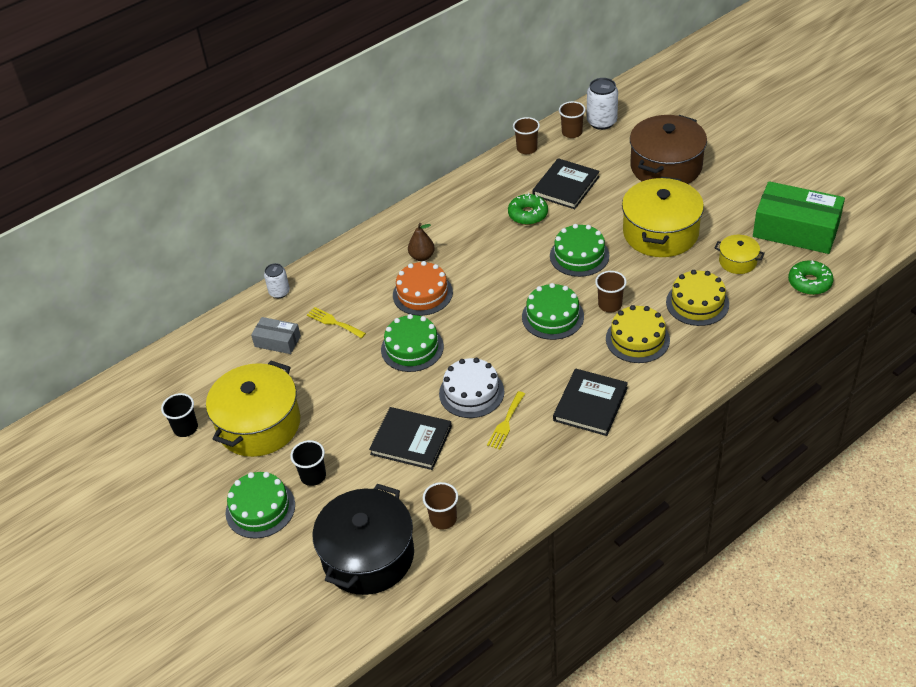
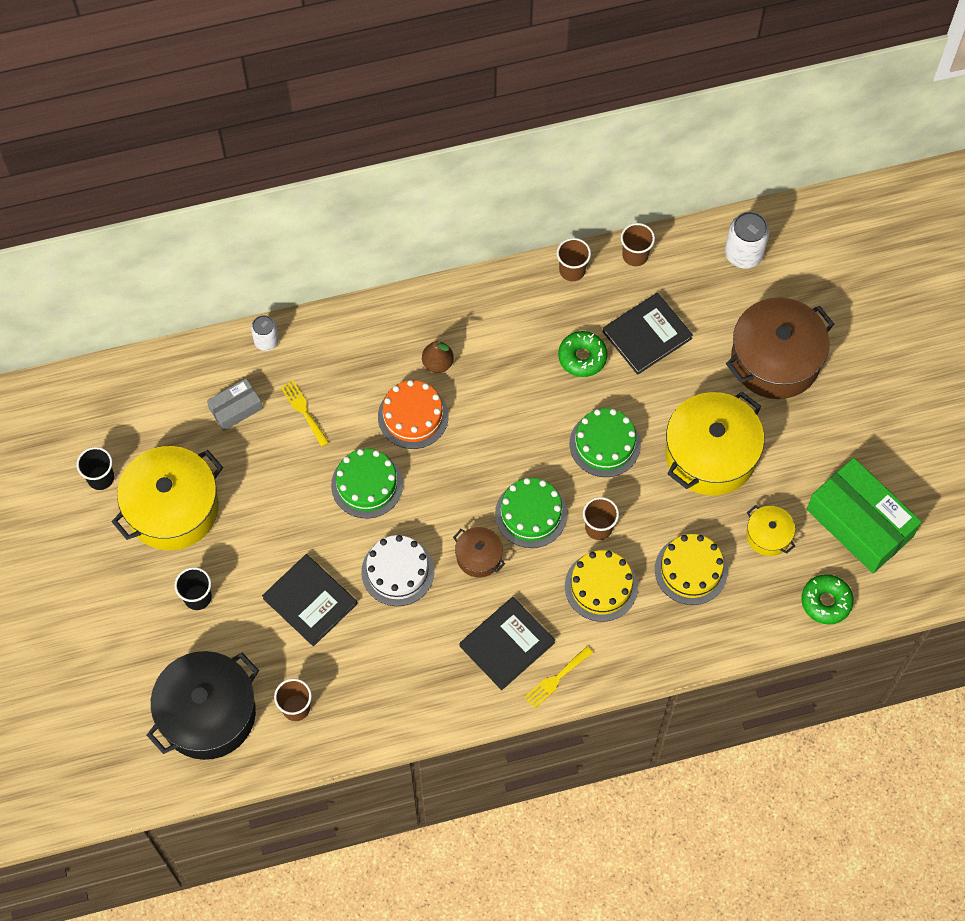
camera: 20 degrees right, 20 degrees up
(260, 509) = (132, 611): green cake -> none
(277, 341) = (236, 409): grey box -> grey box turned 75 degrees counterclockwise
(506, 423) = (412, 625): yellow fork -> yellow fork (556, 679)
(530, 358) = (479, 557): none -> brown pot
(572, 133) = (700, 254): brown cup -> brown cup (572, 270)

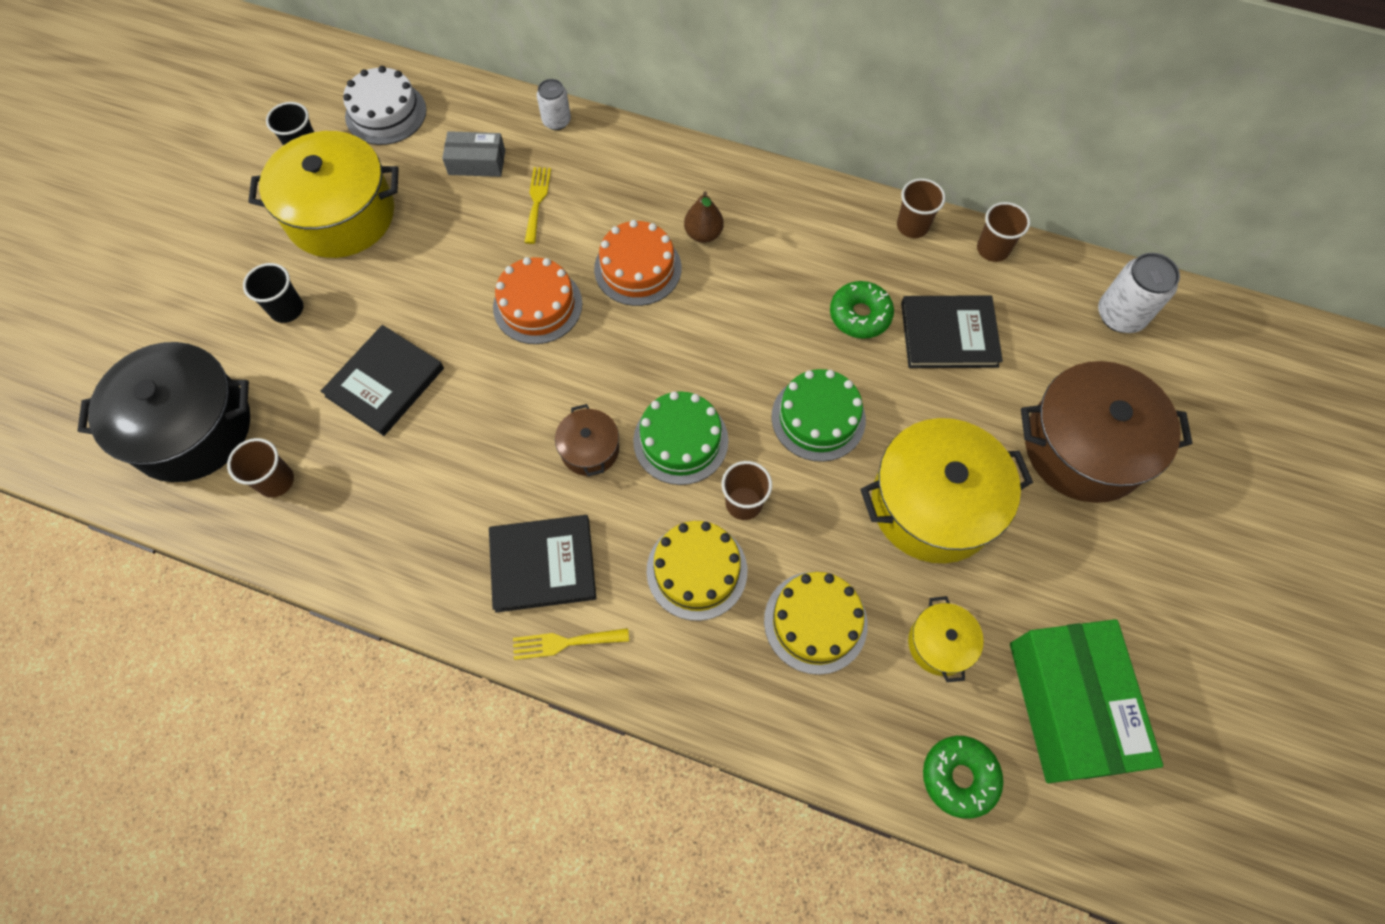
camera: 35 degrees right, 0 degrees up
(310, 601) = (385, 382): black book -> black book turned 45 degrees clockwise
(367, 485) = (537, 305): green cake -> orange cake
(397, 571) = (495, 410): white cake -> white cake (386, 113)

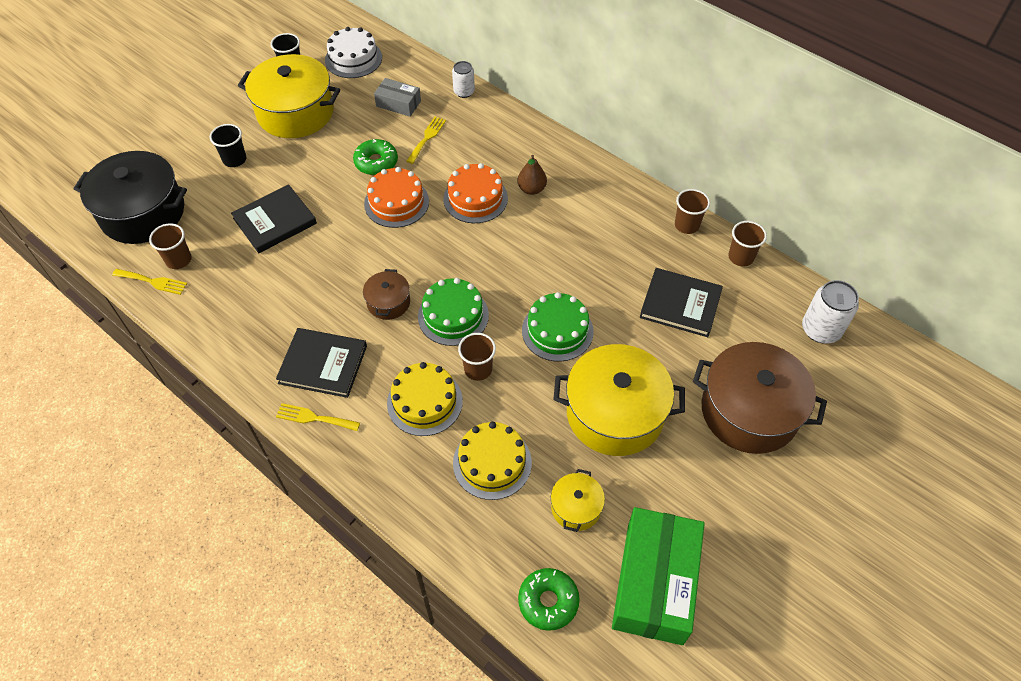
camera: 20 degrees right, 10 degrees down
(254, 524) = (153, 281): none -> yellow fork
(860, 315) = (619, 273): green donut -> green donut (376, 162)

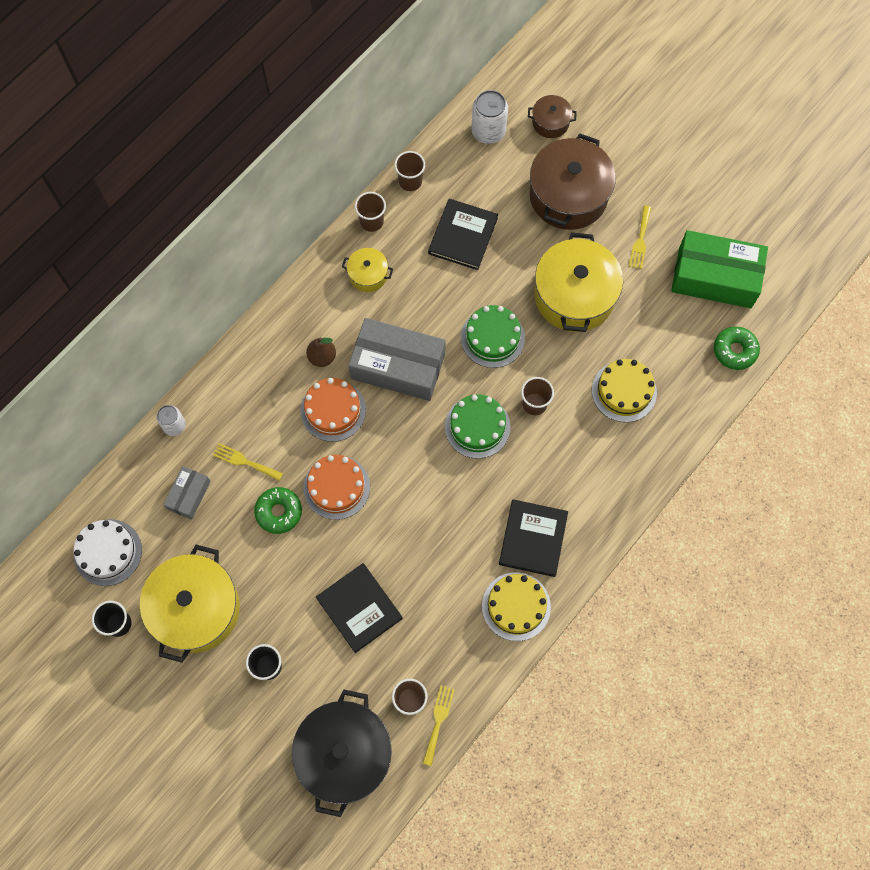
camera: 90 degrees left, 15 degrees up
(314, 418) = (588, 540): yellow fork -> yellow fork (640, 240)
(388, 302) = (462, 486): brown pot -> brown pot (550, 122)
(424, 402) = (569, 447): yellow cake -> yellow cake (516, 606)
(522, 248) = (398, 366): none -> grey box
(576, 507) = (659, 329): yellow pot -> yellow pot (368, 275)

